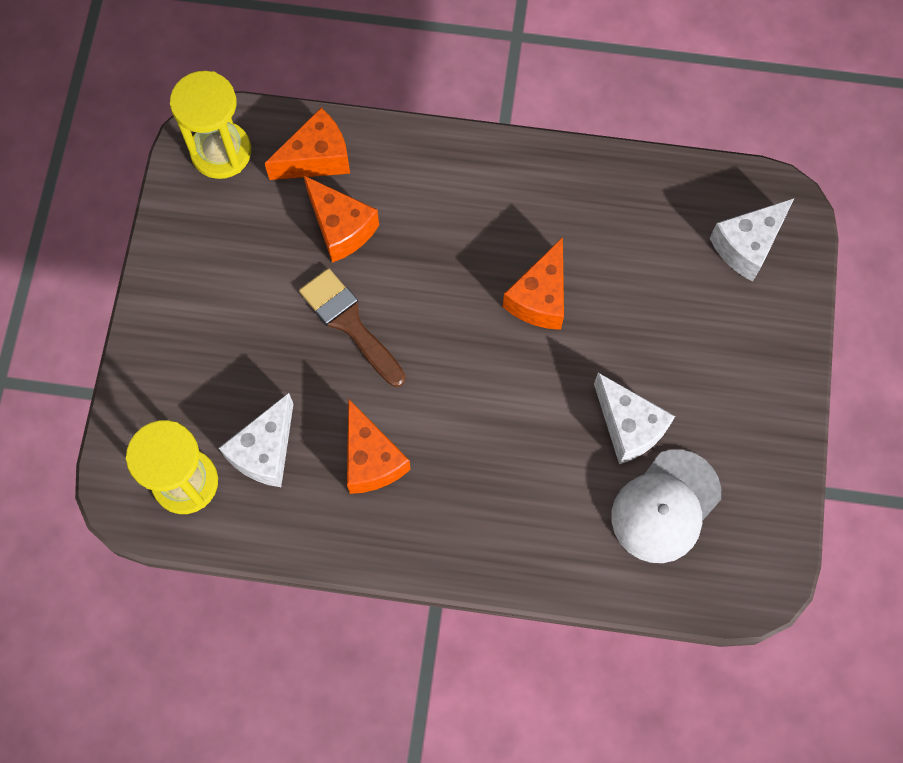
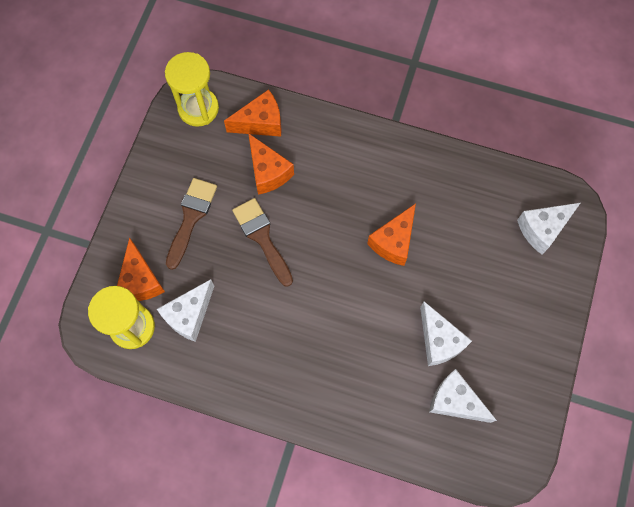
camera: 10 degrees right, 0 degrees up
(241, 312) = (191, 217): none -> brown brush
(371, 459) = (259, 333): orange cheese -> orange cheese (140, 280)
(665, 506) = (455, 401): white cap -> white cheese

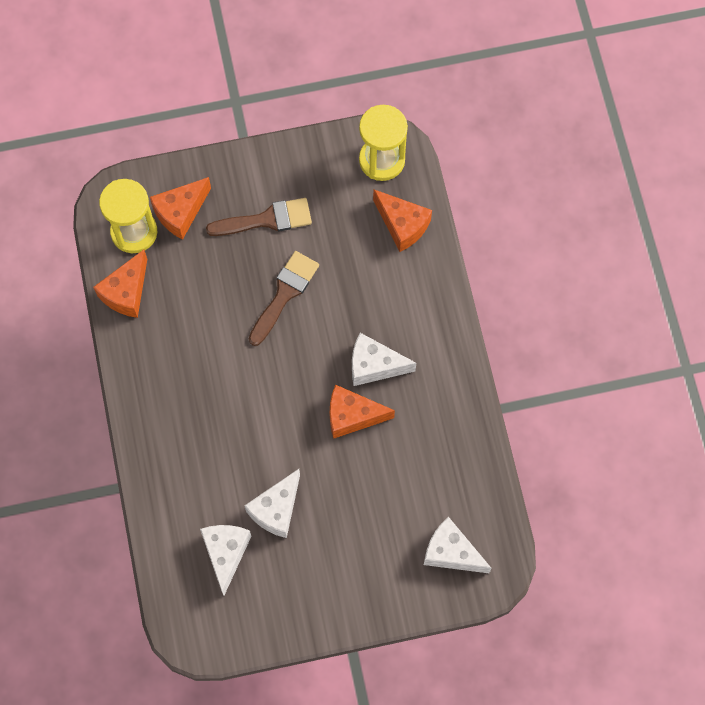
camera: 60 degrees right, 0 degrees up
(189, 315) = (172, 273): white cheese -> white cheese (374, 365)
(268, 172) = (354, 261): orange cheese -> orange cheese (126, 292)

